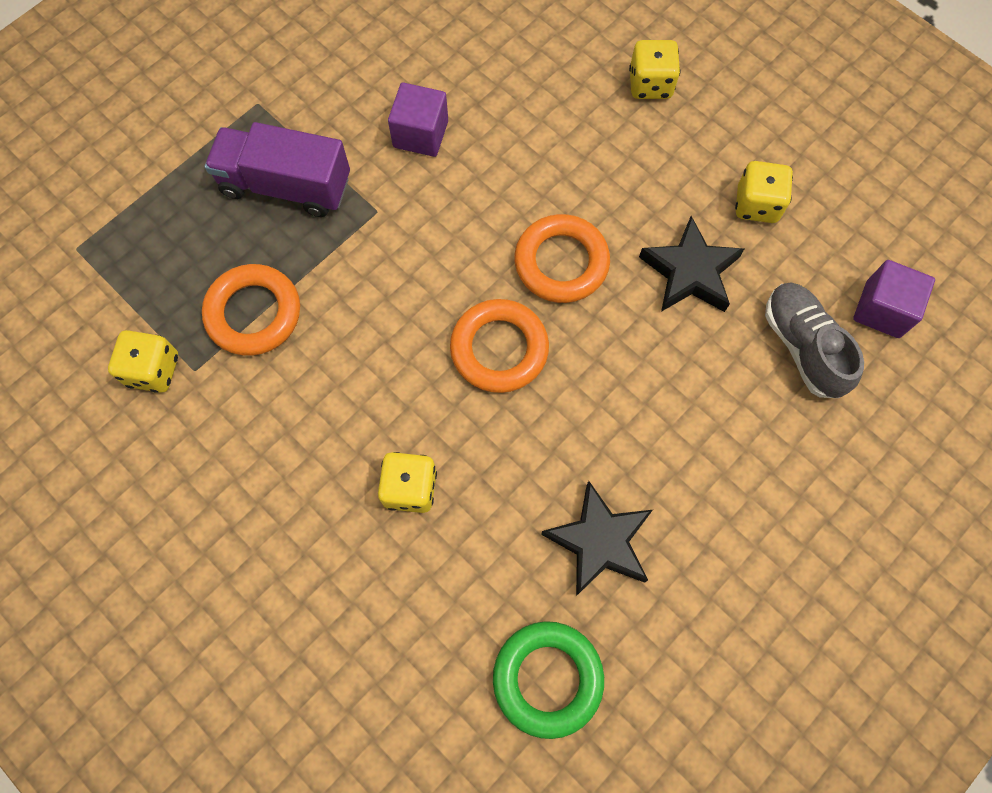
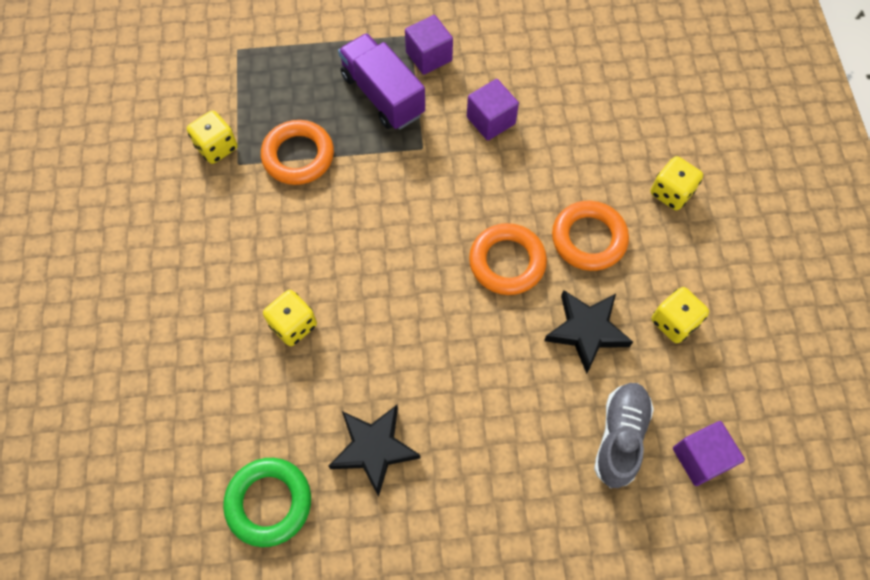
camera: 40 degrees right, 5 degrees down
(298, 112) = (429, 56): none -> purple cube
(499, 349) = (420, 285): orange ring -> orange ring (588, 239)

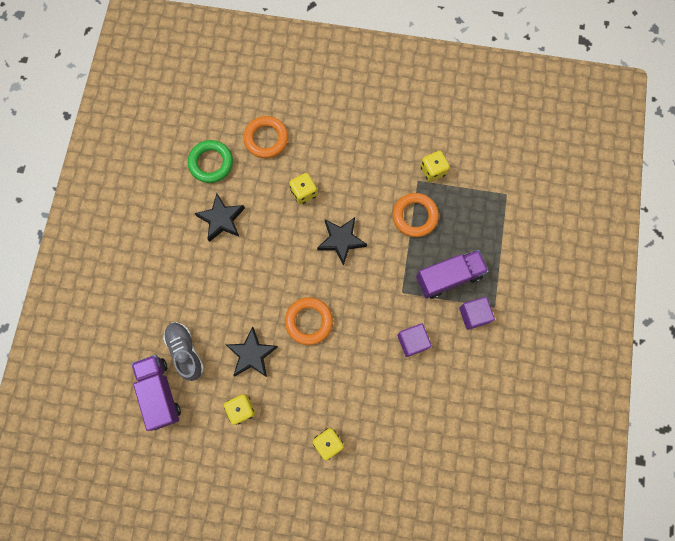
camera: 105 degrees right, 10 degrees up
(363, 248) = (341, 240): none -> black star
(588, 239) = (310, 376): orange ring -> orange ring (266, 139)
(620, 437) = (185, 351): grey shoe -> grey shoe turned 150 degrees counterclockwise
(701, 458) = (160, 392): purple cube -> purple truck

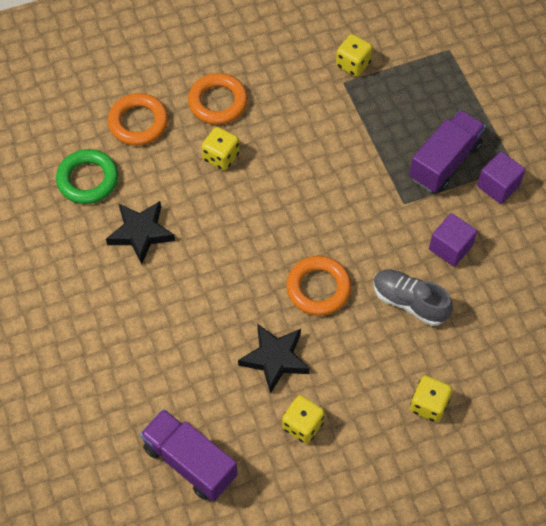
camera: 30 degrees left, 15 degrees down
(185, 351) = (192, 399): grey shoe -> grey shoe (409, 302)
(341, 240) = (298, 185): black star -> none
(414, 216) = (364, 119): orange ring -> orange ring (218, 102)

